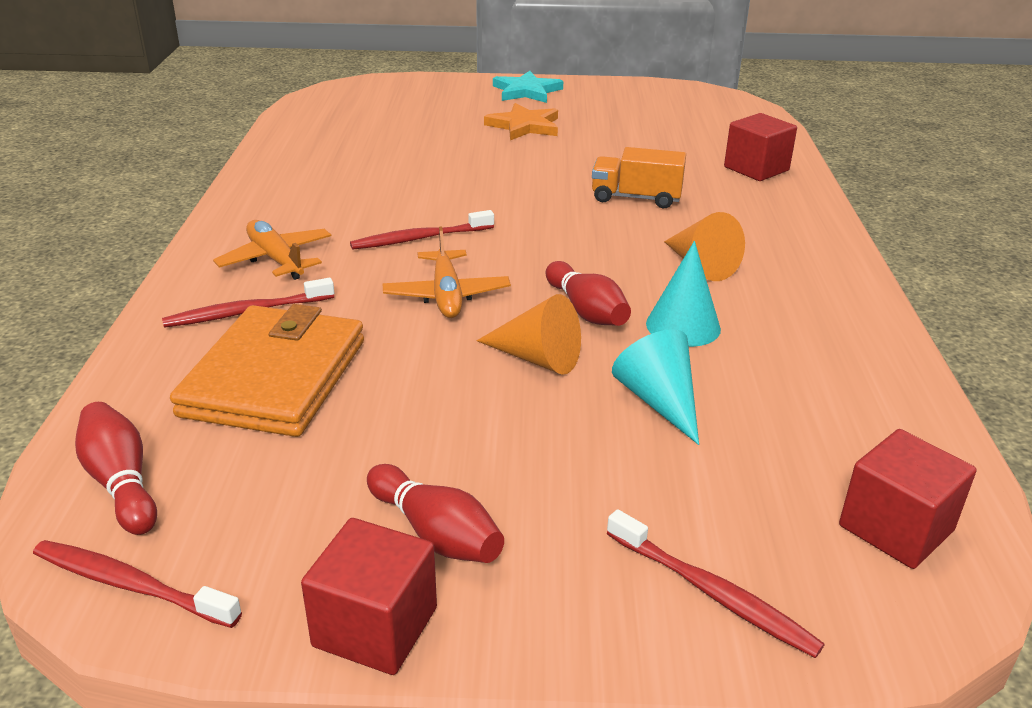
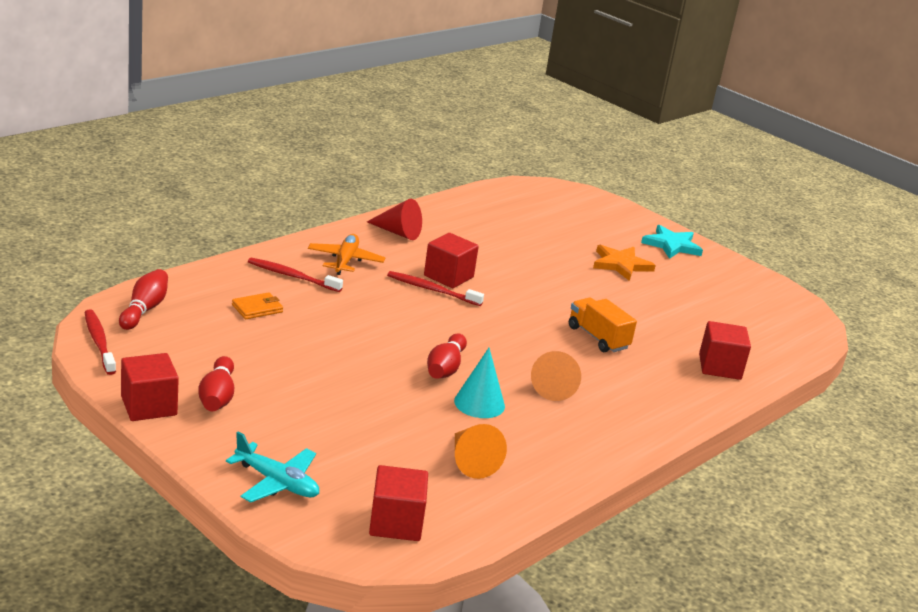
camera: 40 degrees right, 5 degrees down
(274, 378) = (257, 308): orange wallet -> orange wallet, size x0.42
(276, 200) = (398, 232): none -> red cone
(409, 216) = (448, 276): none -> red cube
(446, 295) = (392, 321): orange plane -> none
(537, 358) = (379, 370): orange cone -> orange cone (471, 461)
(659, 401) = (397, 420): turquoise cone -> none
(712, 593) = (277, 482): red toothbrush -> turquoise plane

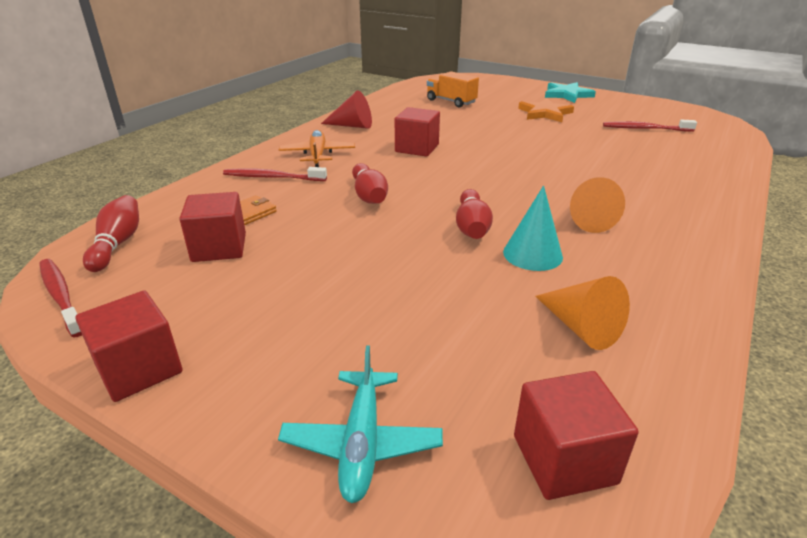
camera: 10 degrees left, 5 degrees up
(217, 397) = (232, 328): red bowling pin -> red bowling pin (369, 195)
(277, 482) = (361, 443): turquoise plane -> turquoise plane turned 75 degrees clockwise
(432, 290) = (410, 161): red toothbrush -> red toothbrush (645, 129)
(598, 338) = (581, 167): orange truck -> orange truck (451, 101)
(719, 367) = (699, 167): red cube -> red cube (219, 247)

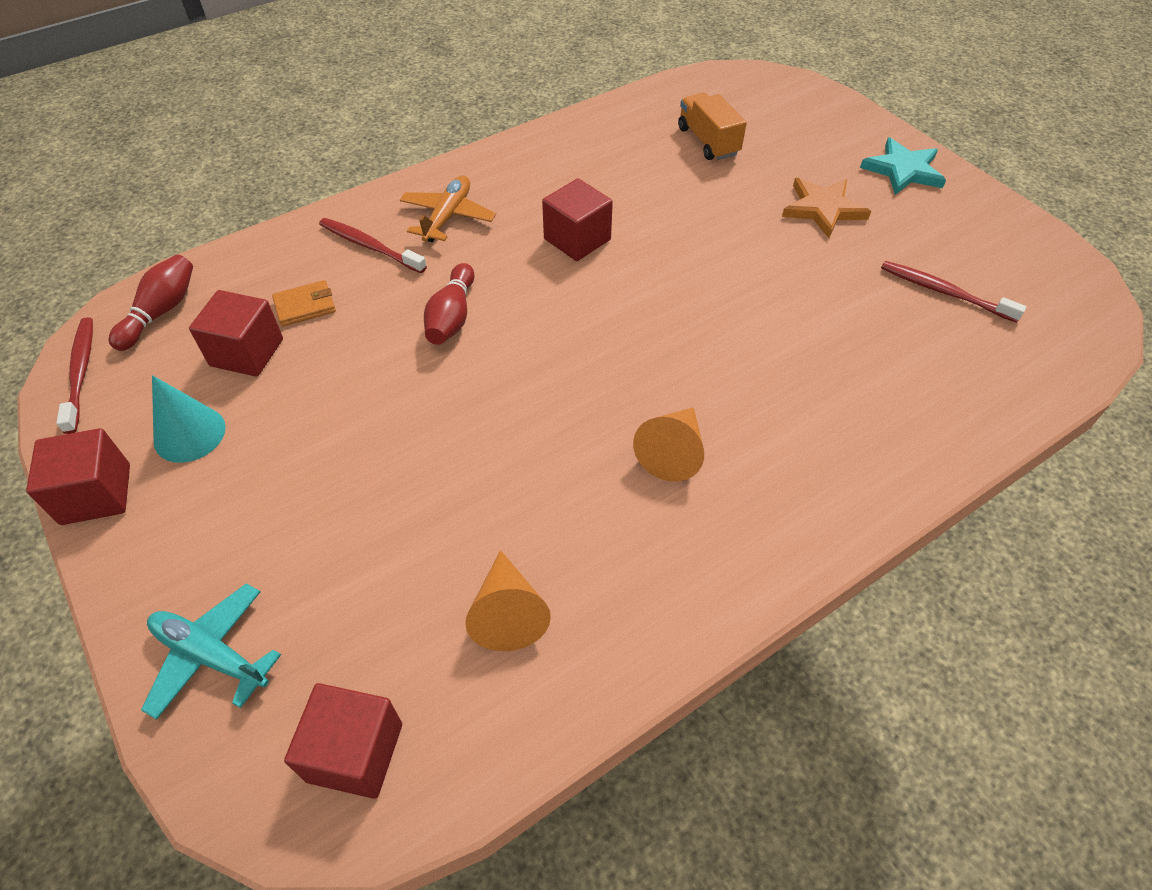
camera: 25 degrees right, 20 degrees up
(352, 126) = (531, 164): red cone -> none
(361, 443) = (211, 655): turquoise plane -> turquoise plane turned 90 degrees clockwise
(472, 227) = (524, 414): red bowling pin -> none
(532, 254) = (554, 486): turquoise cone -> turquoise cone (189, 434)

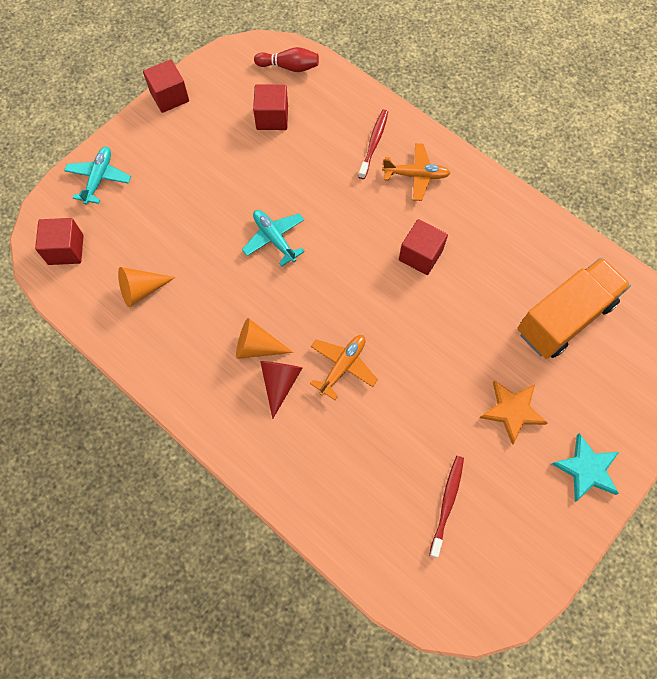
camera: 75 degrees right, 15 degrees up
(81, 372) = (238, 54): red toothbrush -> none
(189, 434) = (212, 117): turquoise cone -> none
(305, 306) = (314, 130): orange wallet -> none
(452, 317) = (328, 206): red bowling pin -> none
(482, 393) = (274, 239): none -> turquoise plane
(708, 141) = (565, 318): orange truck -> orange truck, size x1.75
(730, 354) = (343, 366): none -> orange plane
(742, 434) = (280, 383): none -> red cone

